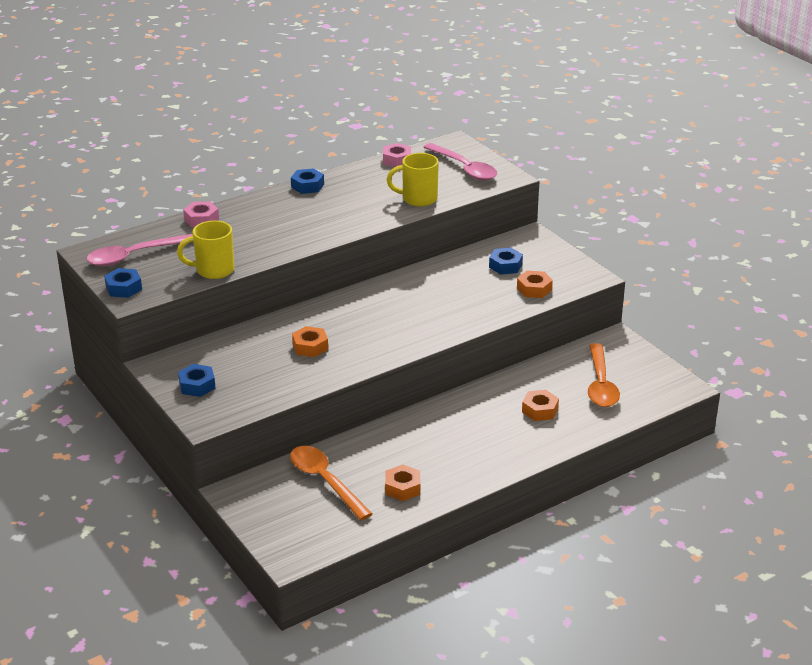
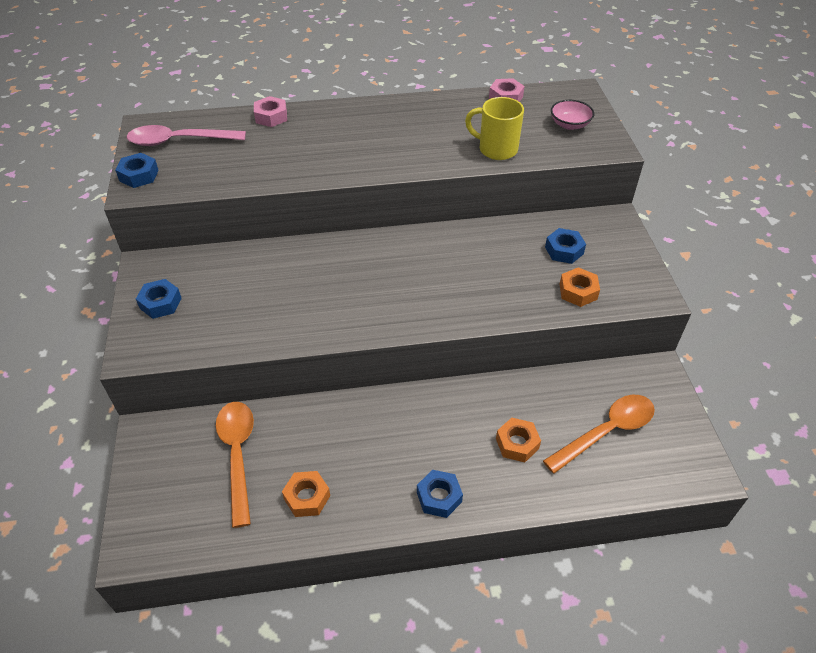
camera: 25 degrees right, 15 degrees up
(213, 270) = (234, 179): yellow mug -> none
(307, 186) = (397, 105): blue nut -> blue nut (439, 497)
(310, 347) = (298, 291): orange nut -> none
(464, 168) = (569, 124): pink spoon -> pink bowl
(601, 384) = (606, 431): orange spoon -> orange spoon turned 150 degrees counterclockwise

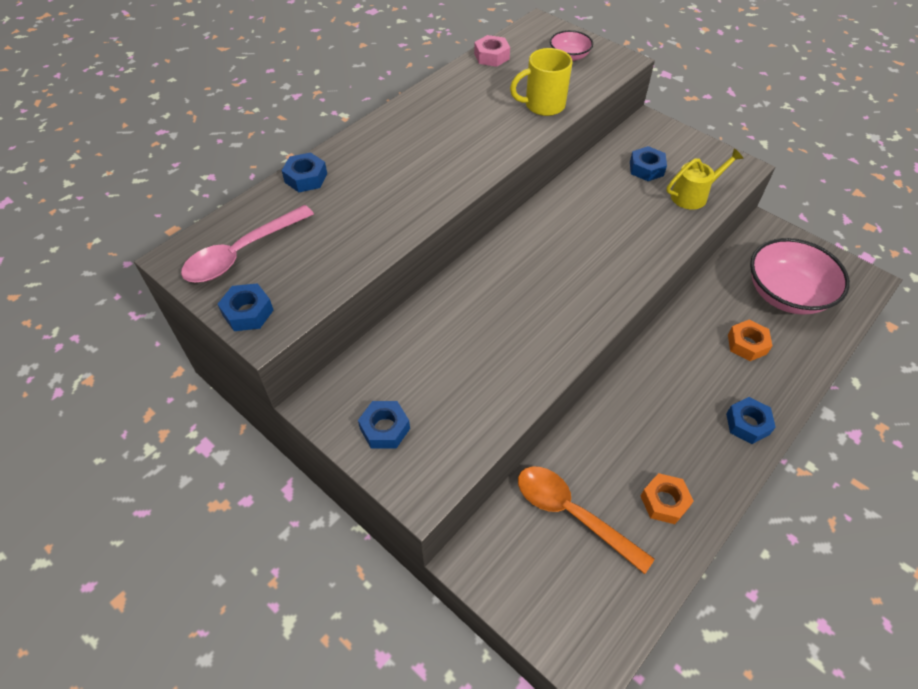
camera: 40 degrees left, 5 degrees up
(271, 117) = (306, 178): pink nut -> blue nut
(578, 291) = (693, 195): orange nut -> yellow watering can
(606, 431) = (786, 294): orange spoon -> pink bowl

